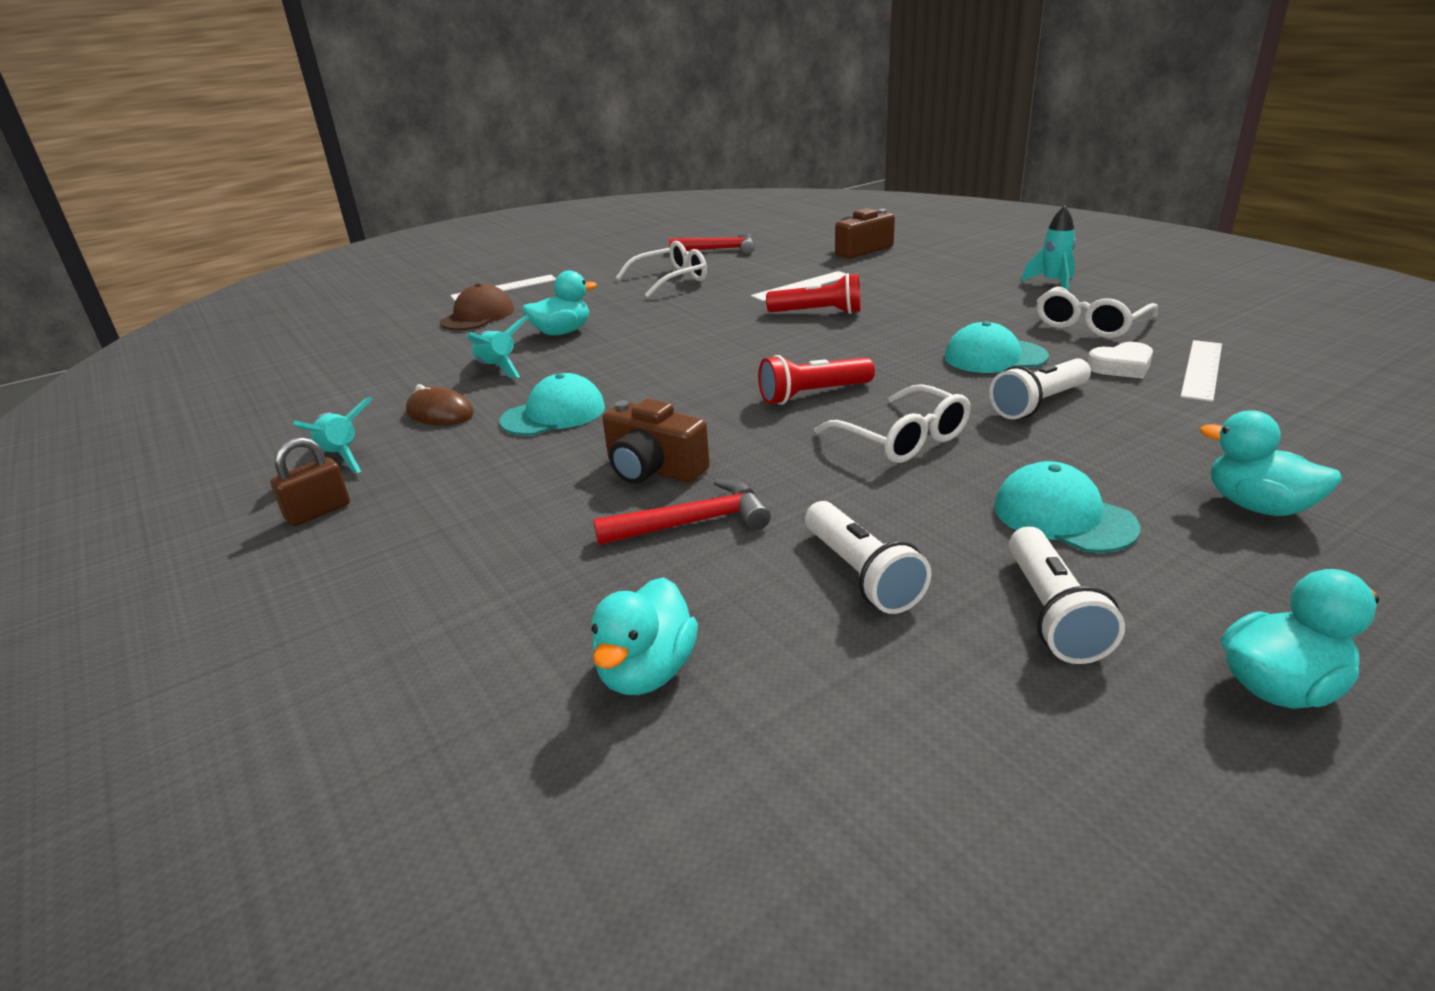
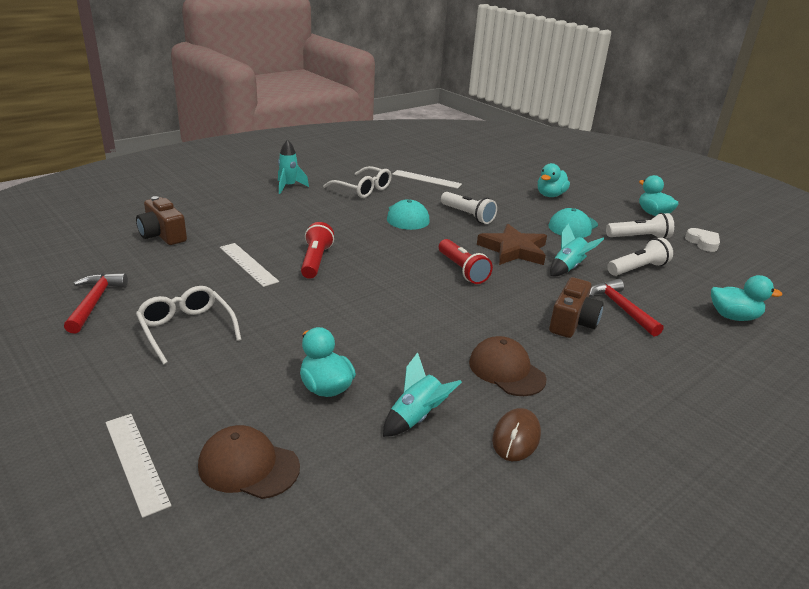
camera: 100 degrees left, 0 degrees up
(318, 512) = (691, 468): brown padlock -> none
(341, 457) = (612, 482): turquoise rocket -> turquoise rocket (568, 268)
(553, 414) = (506, 370): turquoise cap -> brown cap
(902, 439) = (514, 250): white glasses -> brown star
(1121, 367) = (422, 192): white heart -> white heart (703, 243)

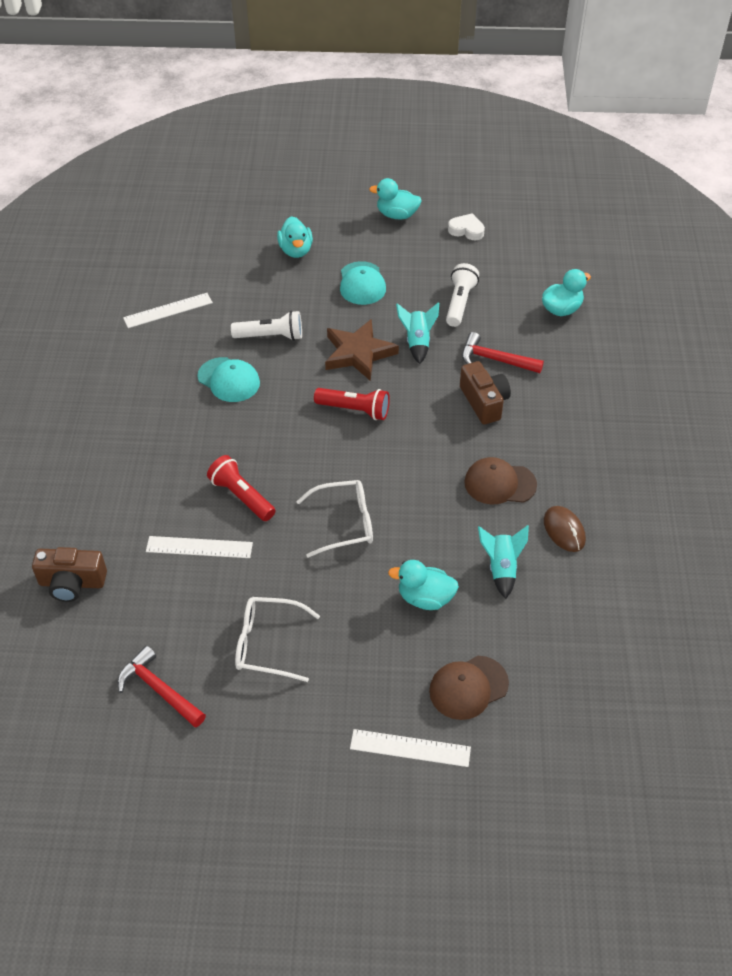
camera: 45 degrees left, 20 degrees up
(289, 187) = (66, 426): turquoise rocket -> none
(363, 189) = (136, 373): white glasses -> white glasses (344, 523)
(639, 237) = (420, 259): white flashlight -> none

